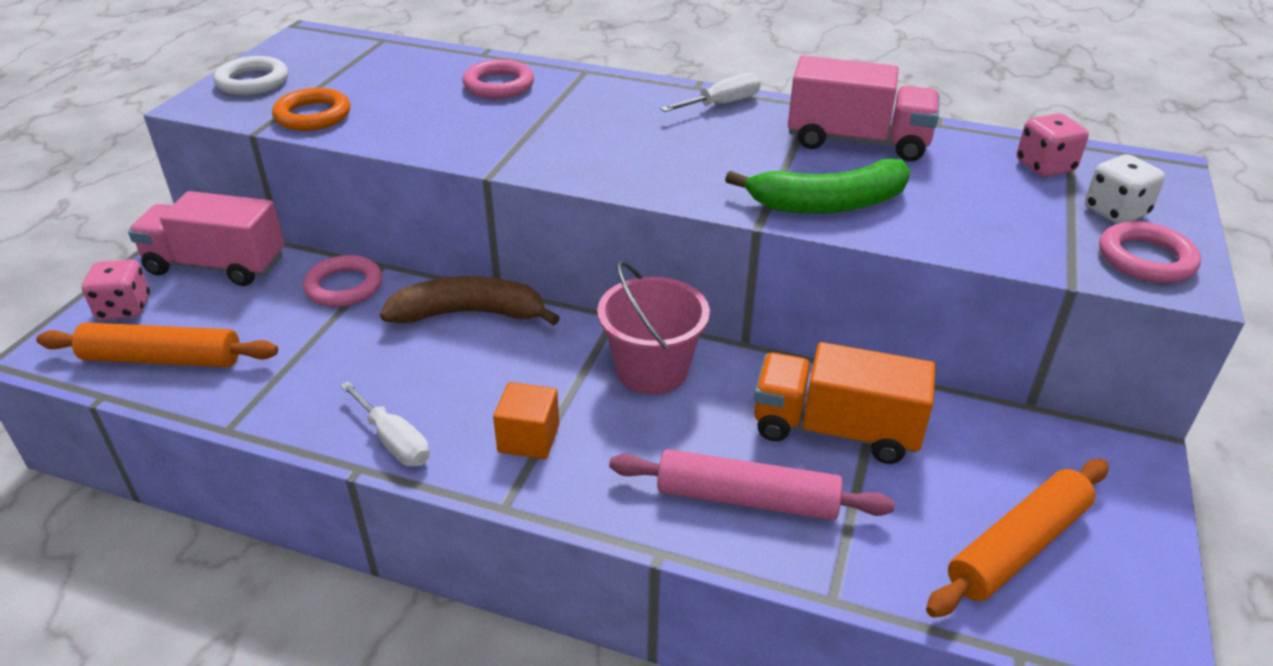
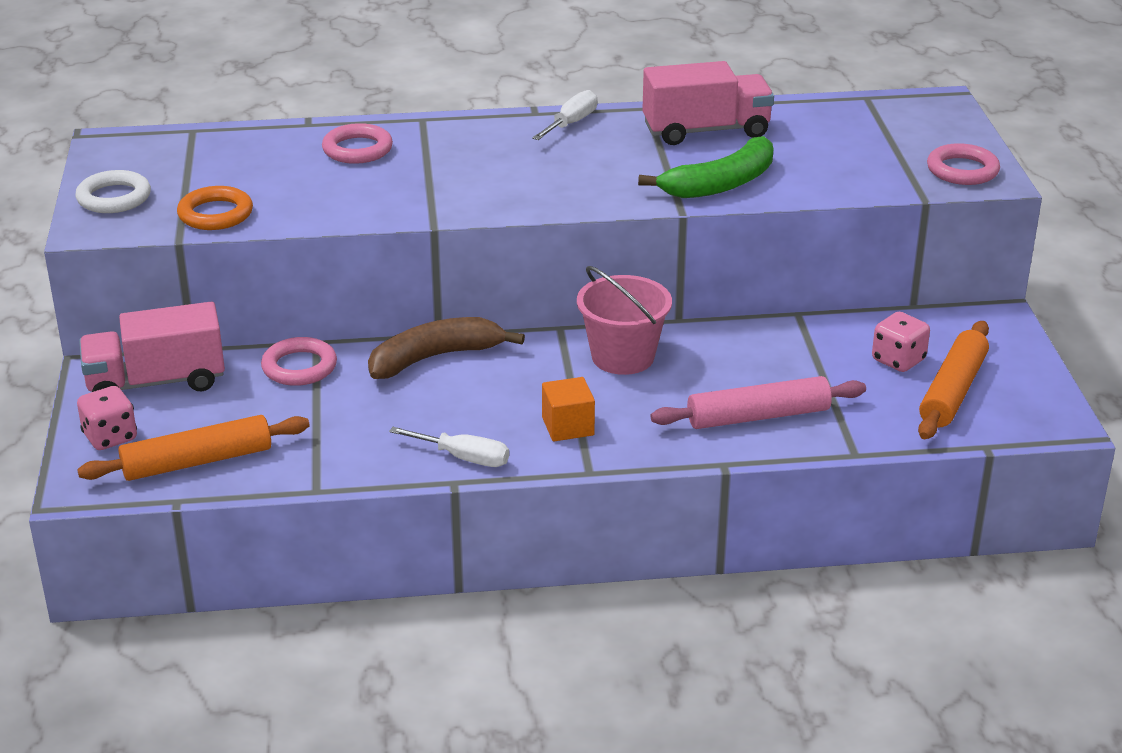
camera: 25 degrees left, 5 degrees down
(835, 429) = (789, 358): orange truck -> none
(1044, 167) = (858, 119): pink dice -> pink dice (898, 360)
(1115, 212) = (925, 142): white dice -> none

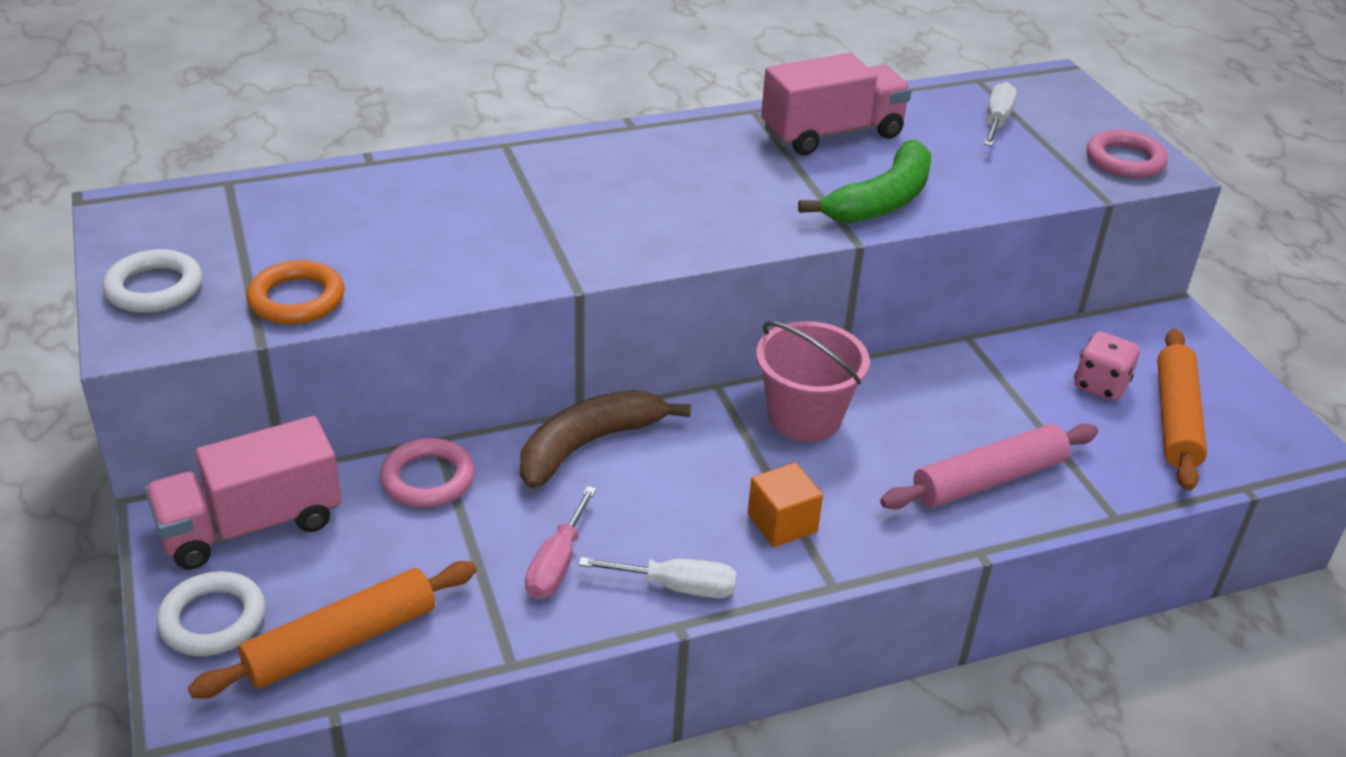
camera: 15 degrees left, 5 degrees up
(110, 437) = (213, 619): pink dice -> white ring
(357, 149) = (443, 191): pink ring -> none
(377, 433) = (557, 564): none -> pink screwdriver
(571, 123) = (679, 136): white screwdriver -> white screwdriver (997, 121)

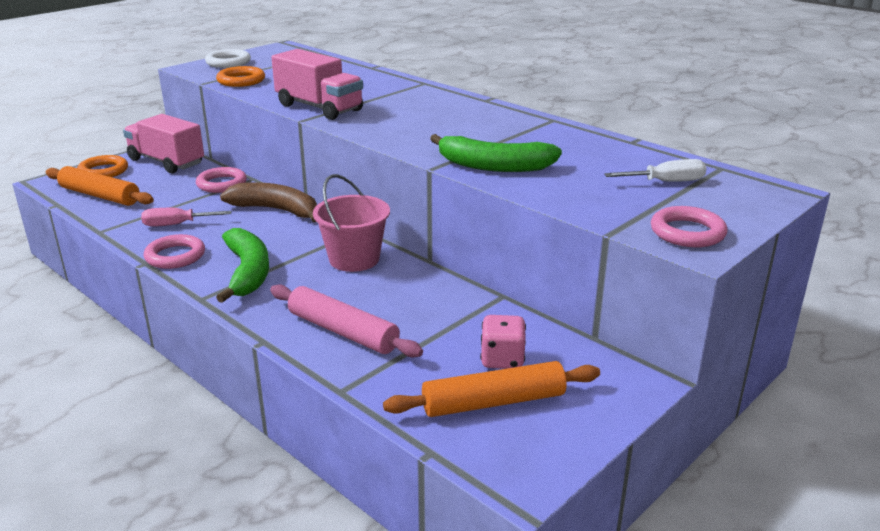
camera: 65 degrees right, 10 degrees down
(213, 619) = (103, 171): white ring -> orange ring
(677, 587) = (175, 256): white screwdriver -> pink ring
(782, 523) = (247, 272): orange cube -> green banana
(832, 134) = (558, 141): pink truck -> pink truck (319, 108)

